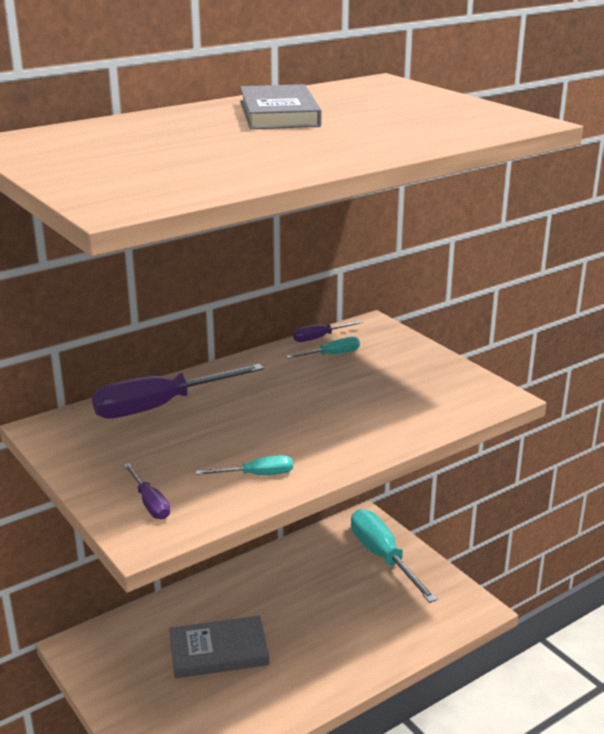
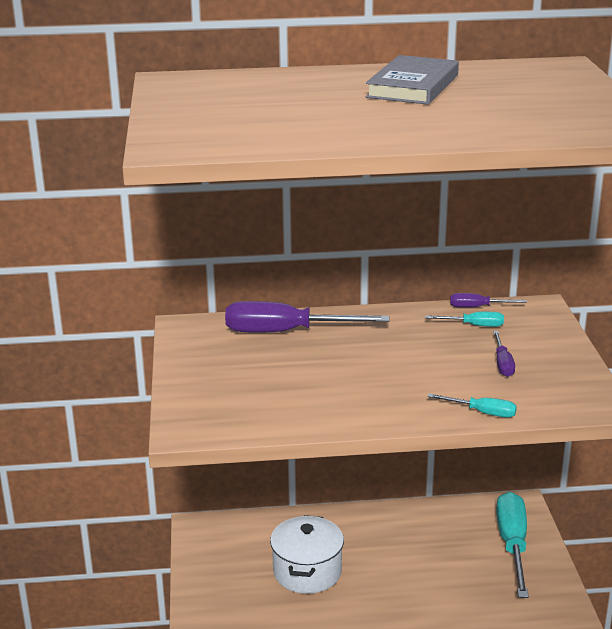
camera: 30 degrees right, 0 degrees up
(150, 503) = (211, 406): purple screwdriver -> purple screwdriver (503, 364)
(218, 651) = (307, 571): grey book -> white pot
(257, 475) = (312, 409): turquoise screwdriver -> turquoise screwdriver (482, 412)

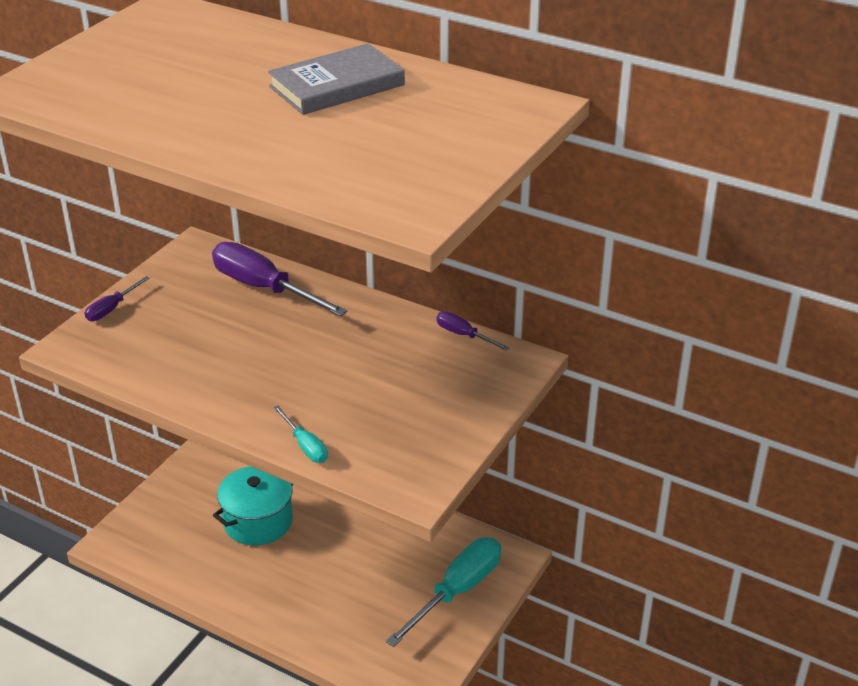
camera: 35 degrees right, 10 degrees up
(307, 571) = (258, 521): white pot -> turquoise pot
(474, 325) = (431, 353): turquoise screwdriver -> none
(503, 364) = (396, 406): purple screwdriver -> purple screwdriver (112, 308)

